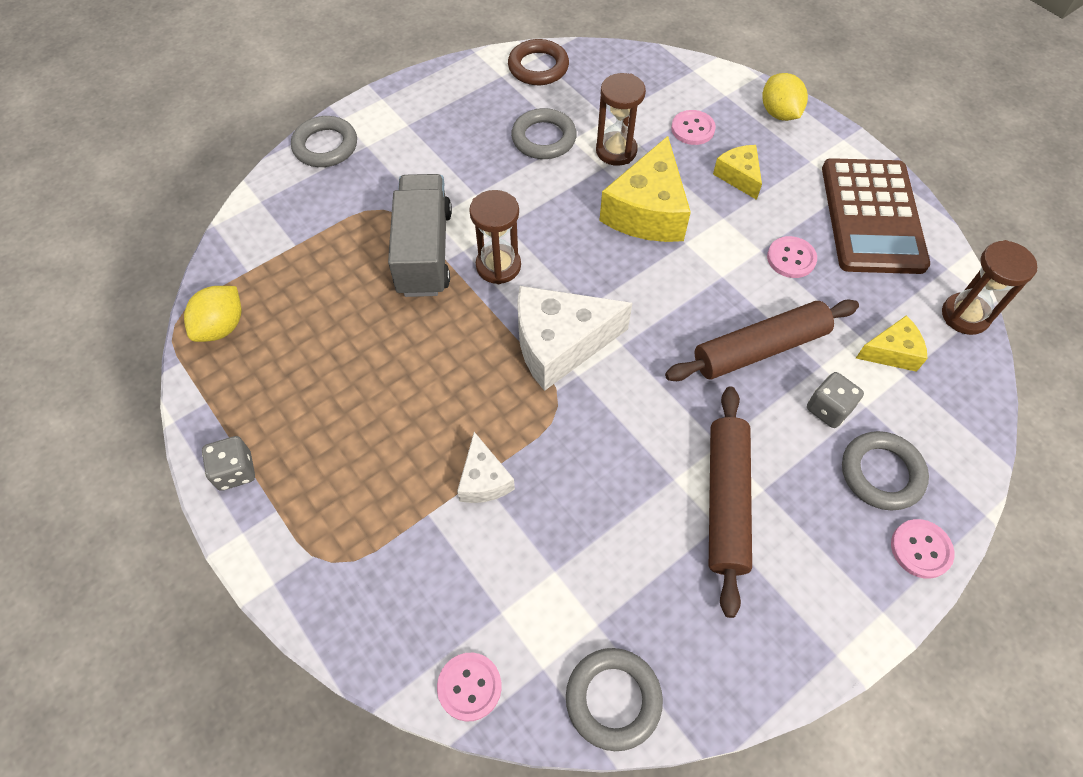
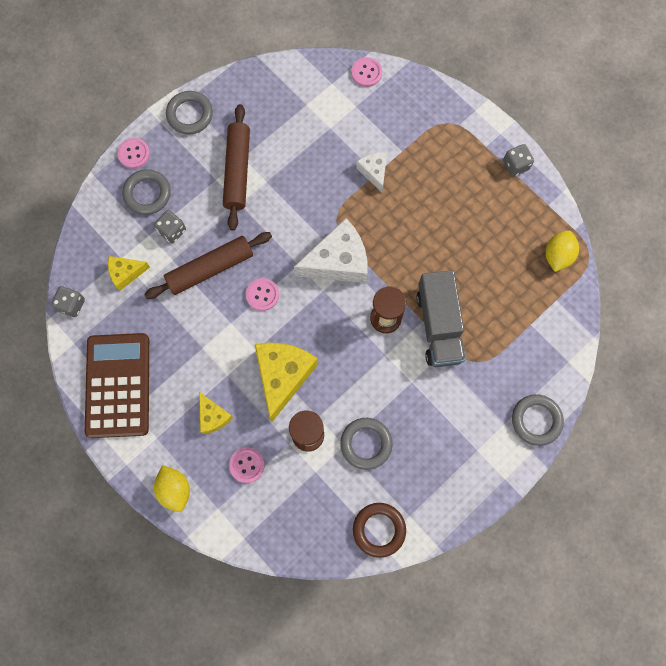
camera: 175 degrees right, 15 degrees up
(613, 699) = (297, 73): grey ring -> grey ring (190, 115)
(791, 258) = (182, 342): pink button -> pink button (262, 295)
(965, 315) = (71, 305): brown hourglass -> grey dice

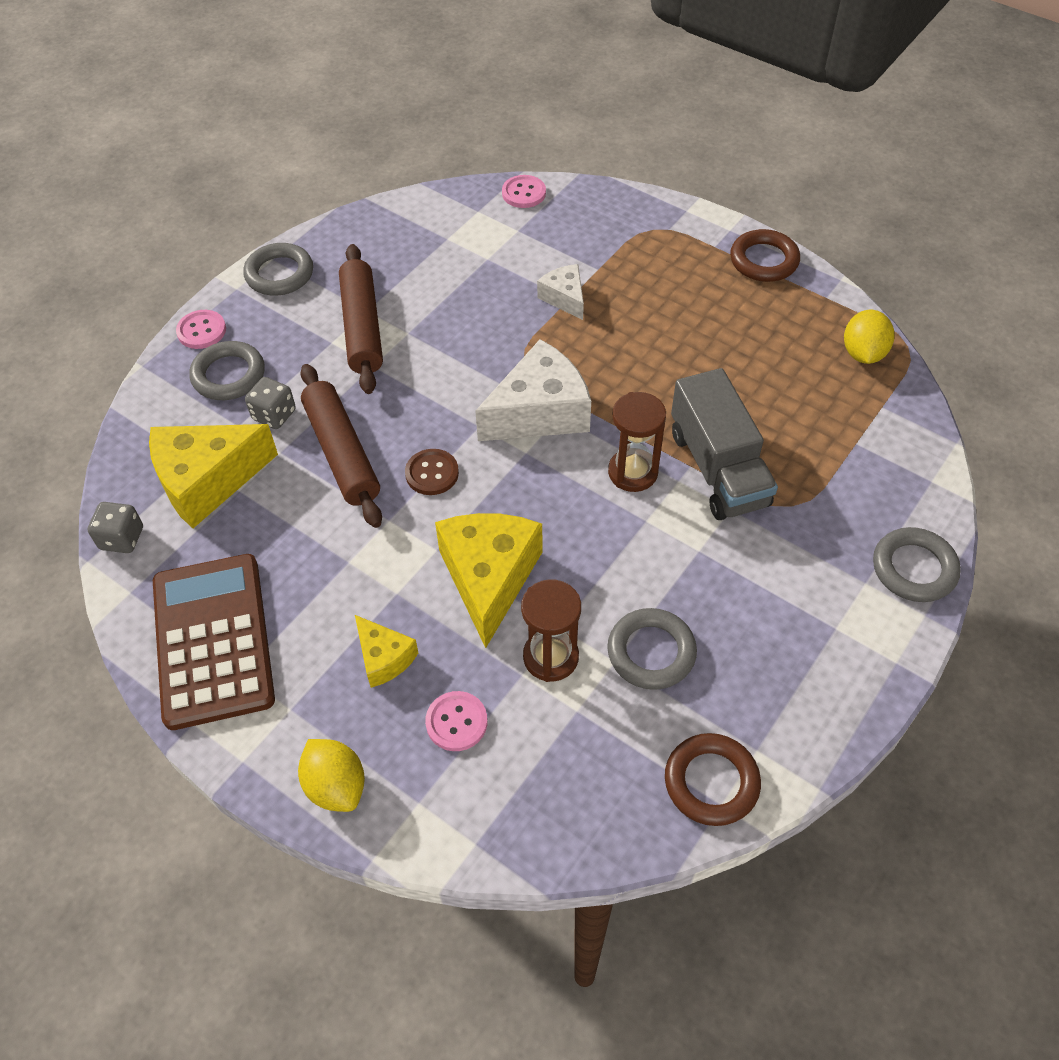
camera: 10 degrees left, 20 degrees down
(126, 273) = (207, 481): yellow cheese -> yellow cheese, size x1.87
(210, 268) = (342, 453): brown rolling pin -> brown rolling pin turned 75 degrees counterclockwise
(262, 295) = (432, 473): pink button -> brown button
(515, 165) = (764, 260): grey dice -> brown ring

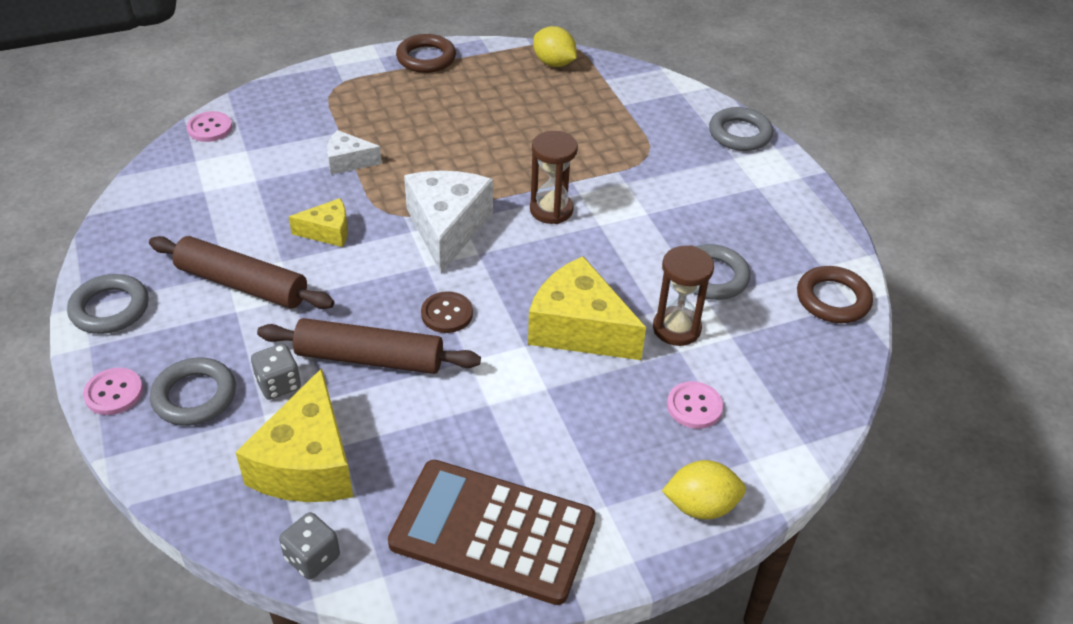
camera: 60 degrees left, 10 degrees down
(384, 658) = (603, 423): yellow cheese -> yellow cheese (328, 232)
(718, 468) = (586, 170): grey truck -> none

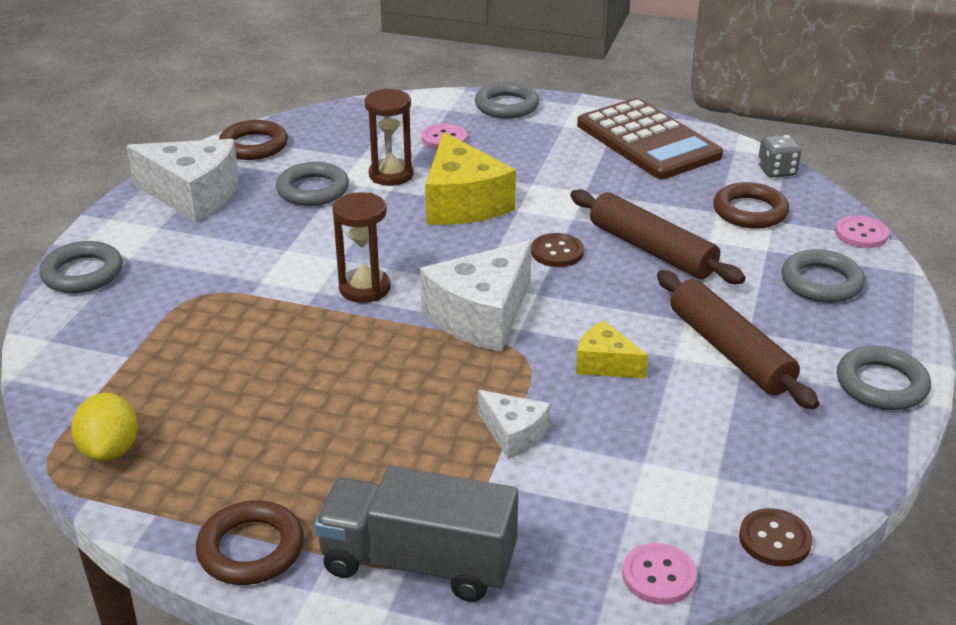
camera: 140 degrees left, 10 degrees down
(114, 393) = (895, 312): pink button -> pink button (861, 234)
(152, 171) = (775, 539): none -> brown button
(278, 384) = (742, 263): grey dice -> none
(307, 463) = (750, 211): yellow cheese -> brown ring
(339, 85) = (418, 562): none -> grey truck
(701, 506) = (506, 106): yellow lemon -> grey ring
(786, 224) = (193, 195): none -> white cheese

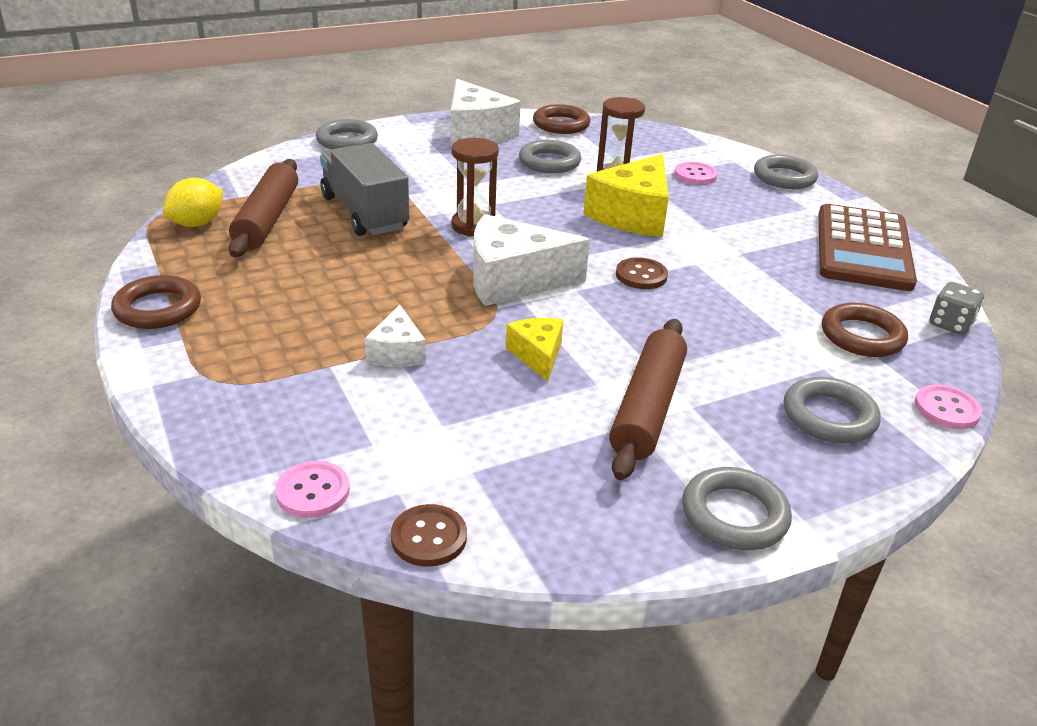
camera: 45 degrees right, 0 degrees up
(418, 562) = (211, 375): grey truck -> grey truck (364, 213)
(651, 249) = (719, 313): brown rolling pin -> brown rolling pin (267, 219)

